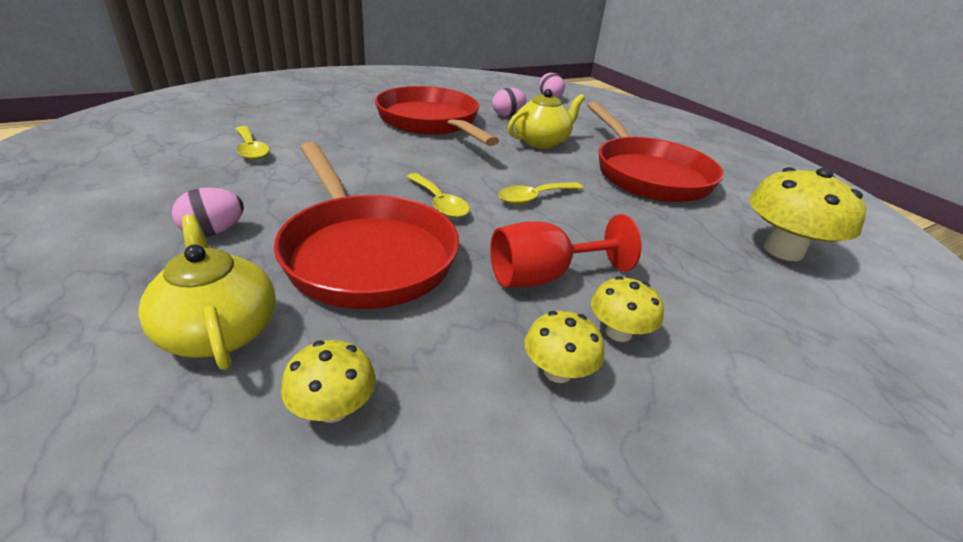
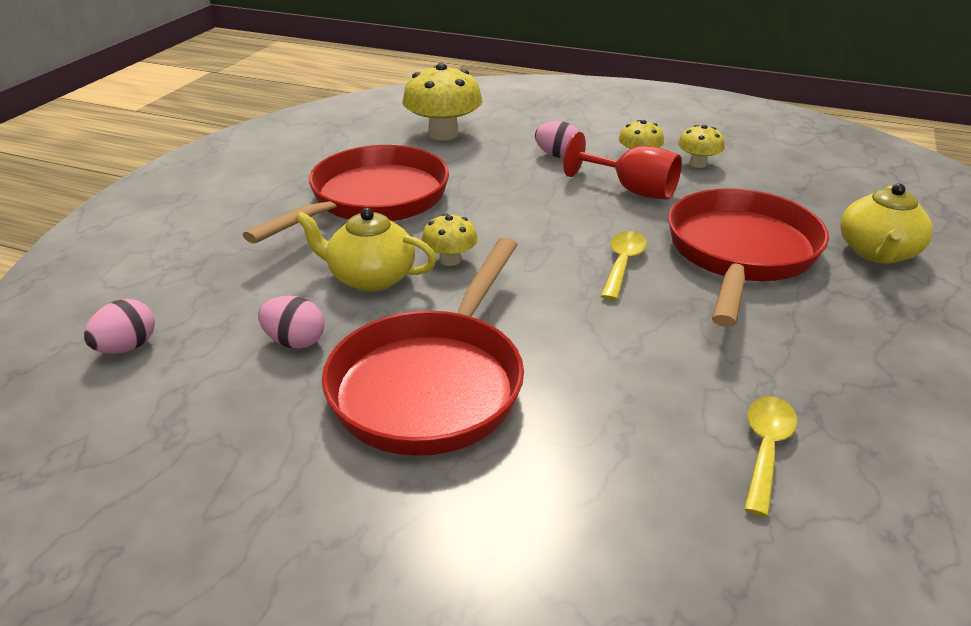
camera: 125 degrees left, 0 degrees up
(213, 232) = (862, 328): pink egg -> pink egg (557, 155)
(333, 408) = (827, 199): yellow mushroom -> yellow mushroom (450, 260)
(534, 198) = (528, 230): yellow spoon -> none

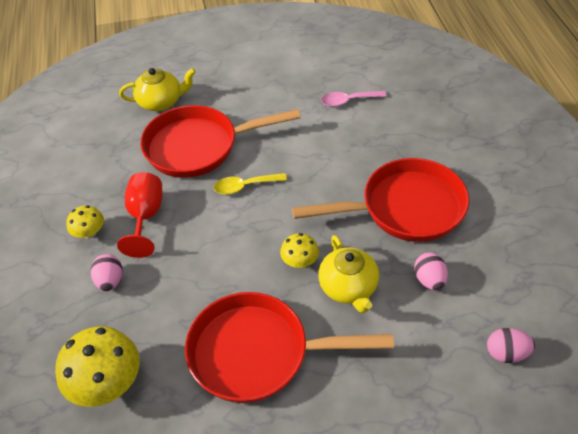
camera: 120 degrees left, 15 degrees up
(698, 164) = (81, 200): yellow mushroom -> none
(766, 449) = (348, 101): yellow spoon -> pink spoon

